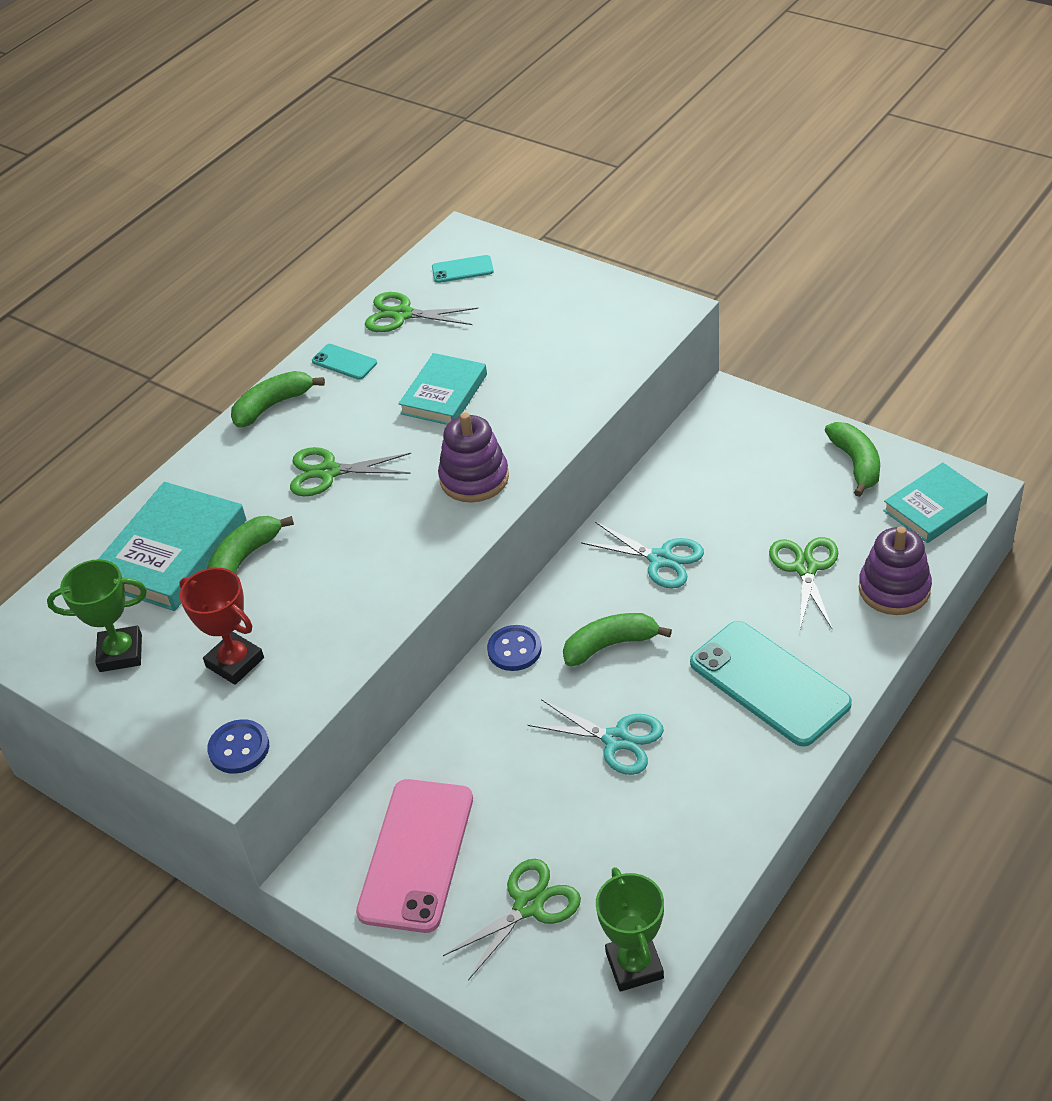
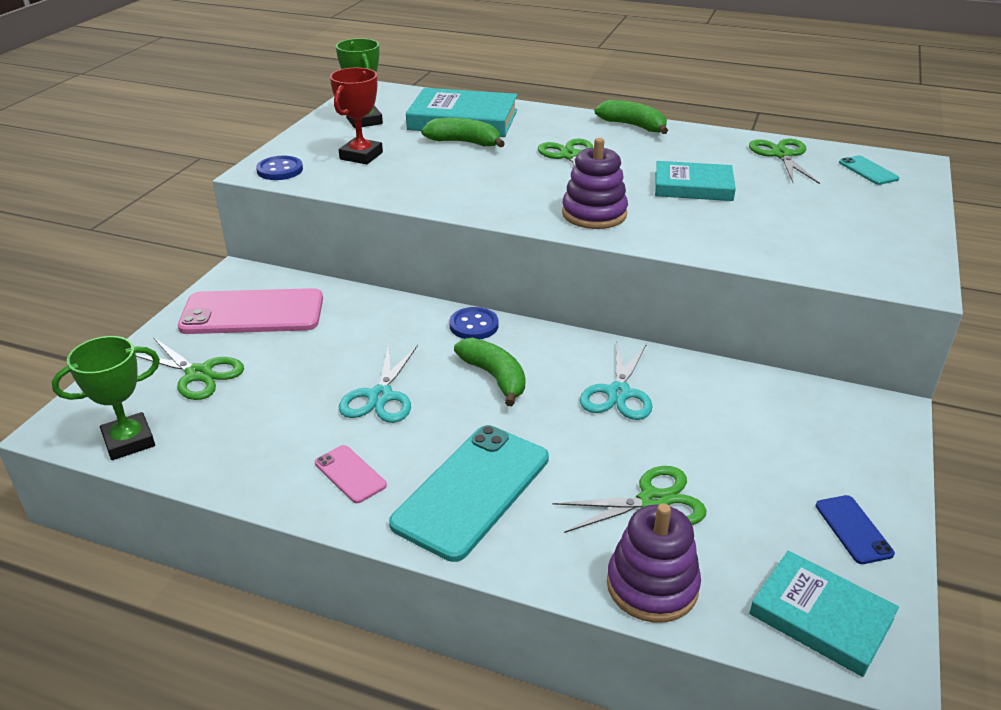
camera: 70 degrees right, 10 degrees down
(344, 362) = (702, 142): turquoise phone -> none
(729, 771) = (350, 474): none -> pink phone
(856, 464) = (853, 529): green banana -> blue phone

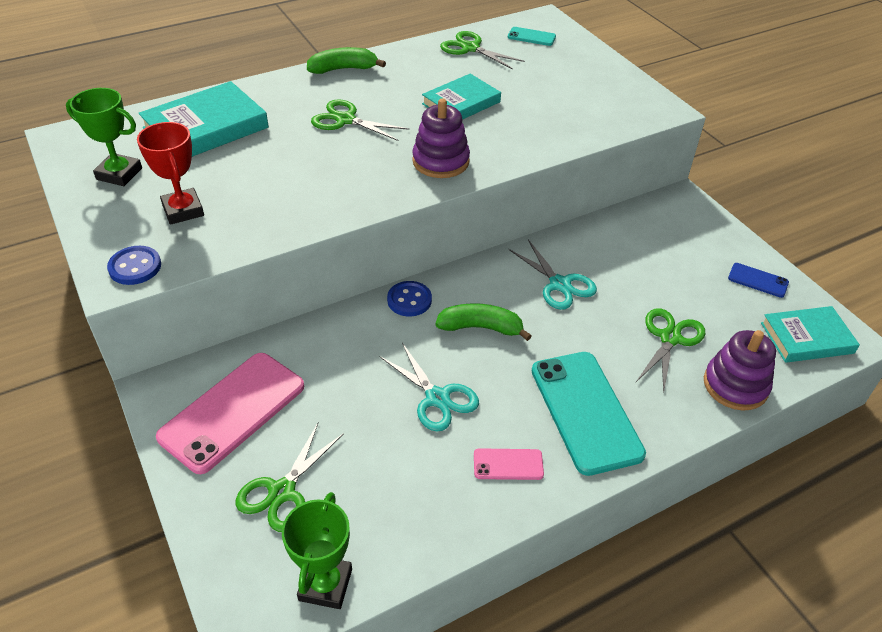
camera: 50 degrees left, 10 degrees up
(199, 374) = (282, 492): green scissors -> green scissors turned 135 degrees clockwise
(464, 142) = (246, 150): green banana -> none

